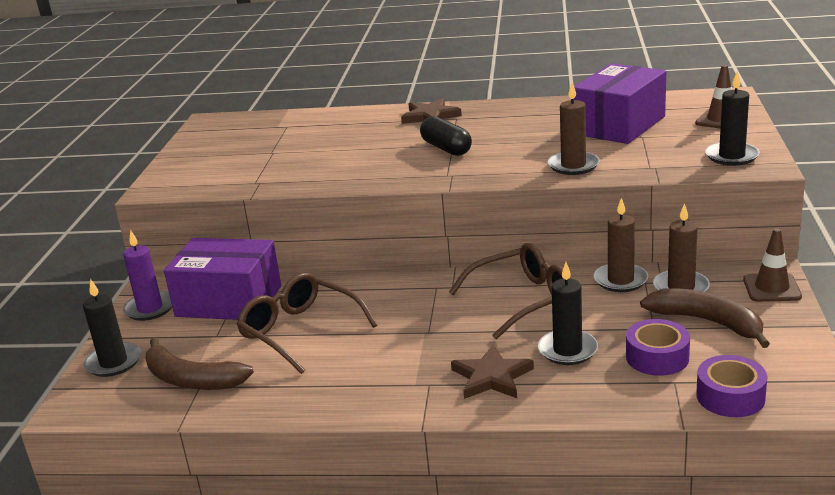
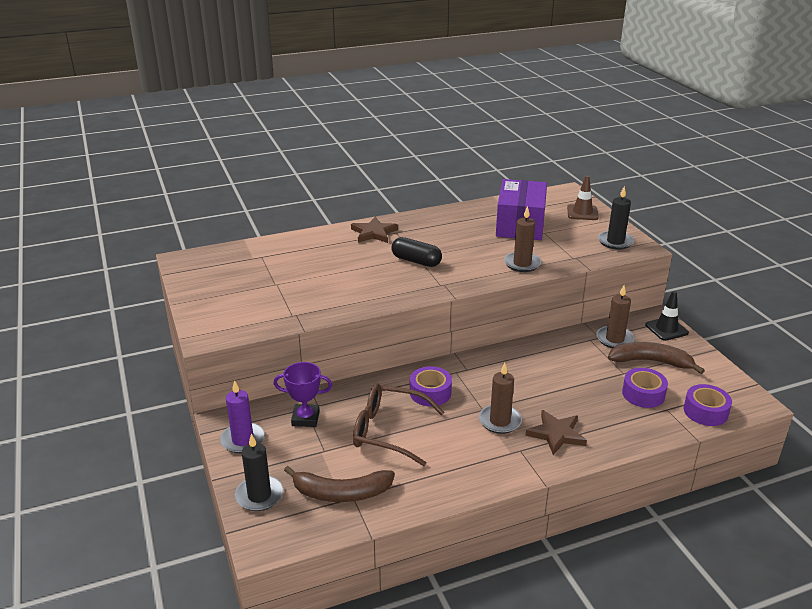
camera: 30 degrees left, 5 degrees up
(229, 301) = (305, 418): purple box -> purple trophy
(385, 302) = (430, 393): none -> purple tape
(523, 300) = (525, 370): brown glasses -> none
(567, 350) = (586, 402): black candle -> none
(620, 280) = (574, 341): brown candle -> brown candle (500, 421)
(771, 288) = (666, 329): brown traffic cone -> black traffic cone

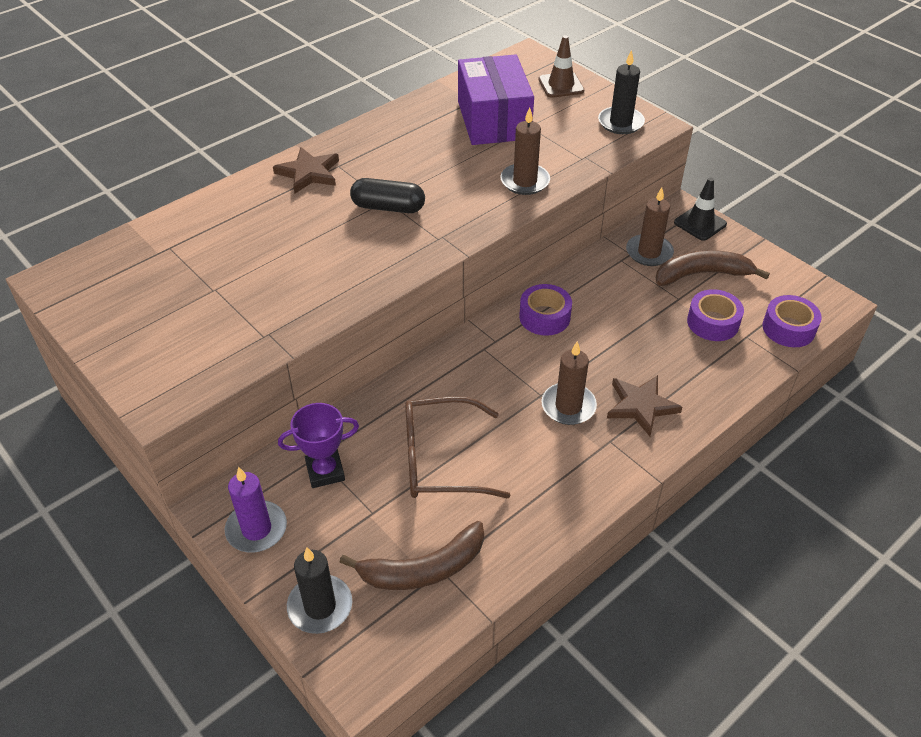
camera: 20 degrees left, 15 degrees up
(430, 393) = (466, 388): purple tape -> purple tape (544, 317)

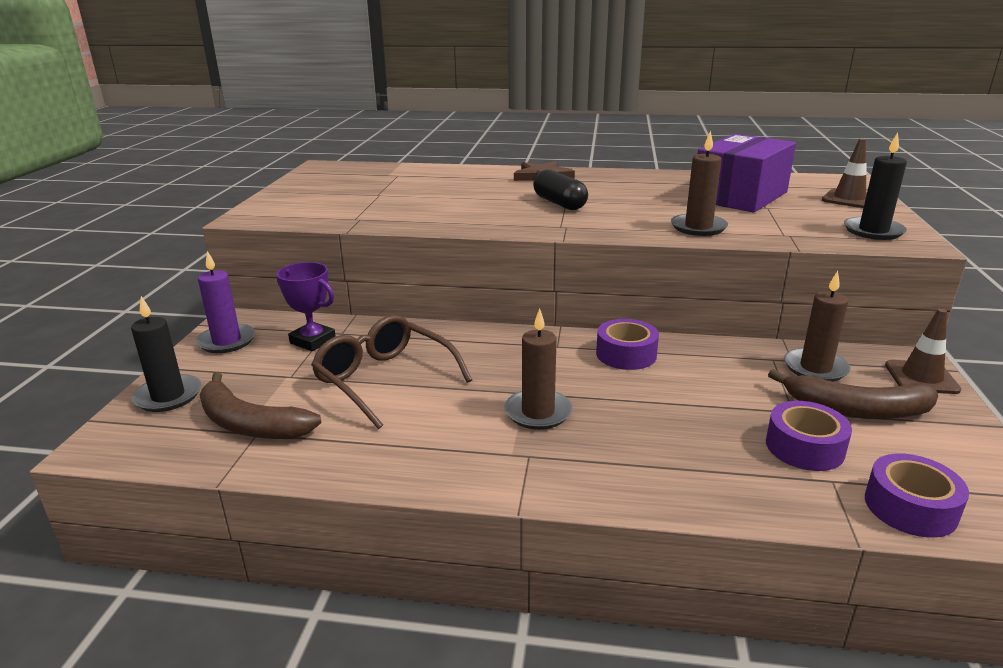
camera: 50 degrees right, 20 degrees down
(641, 406) = (605, 453): brown star -> none
(700, 223) = (921, 377): black traffic cone -> brown traffic cone
(702, 274) = (856, 410): brown banana -> brown banana turned 150 degrees clockwise

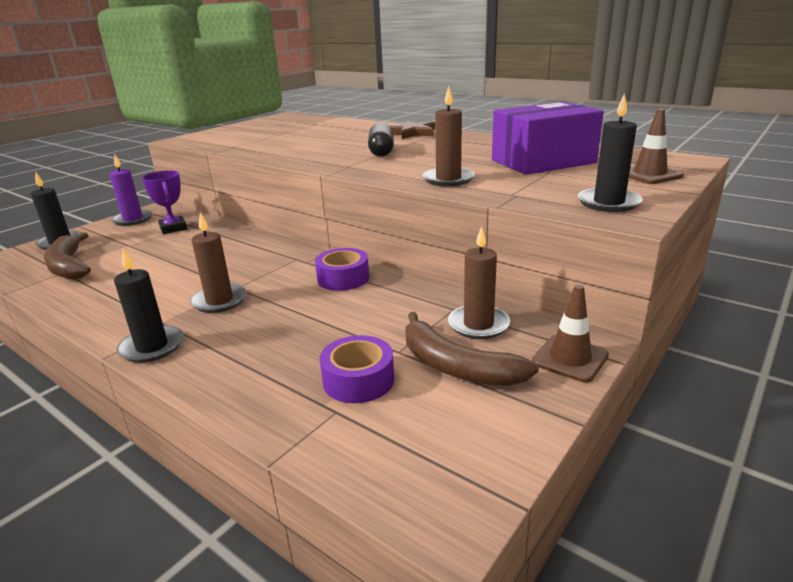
camera: 30 degrees right, 0 degrees up
(384, 380) = (171, 259): brown glasses -> none
(554, 483) = (152, 347): none -> black candle
(910, 507) = (361, 455): purple tape -> none

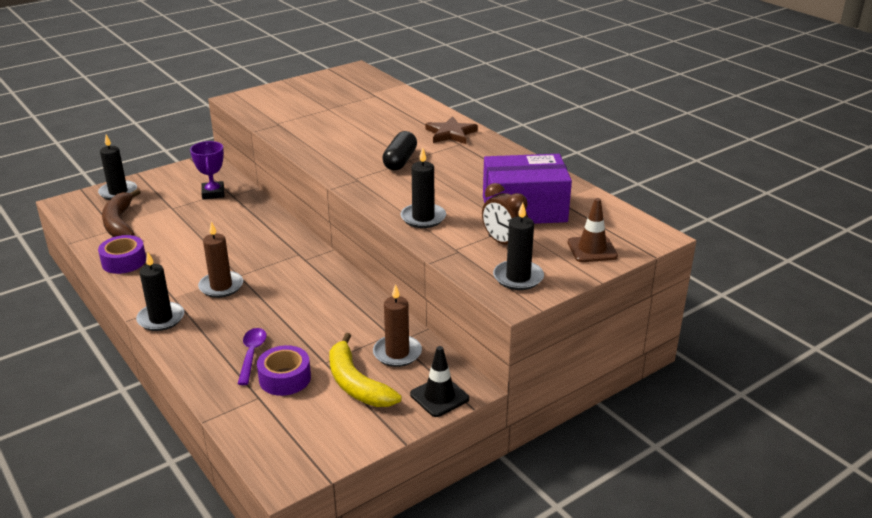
camera: 15 degrees right, 5 degrees up
(133, 219) = (183, 174): purple candle -> none
(297, 362) = (252, 354): none -> purple spoon
(343, 278) = (324, 284): purple tape -> purple tape (124, 261)
(448, 179) = (423, 218): brown candle -> black candle
(455, 366) = (356, 383): brown banana -> yellow banana
(555, 183) = (503, 243): none -> brown clock
(570, 358) = (439, 396): brown traffic cone -> black traffic cone

